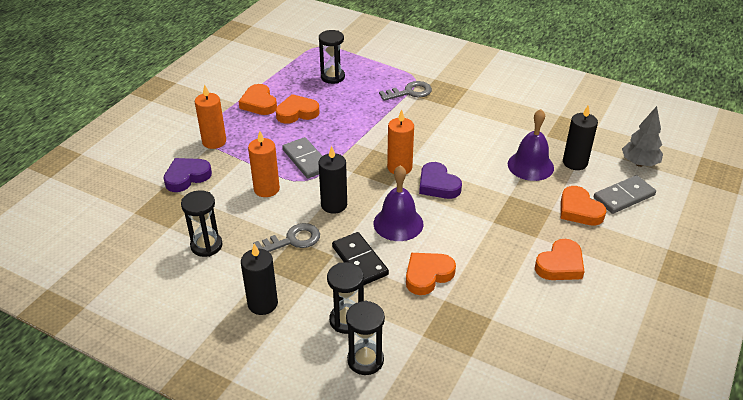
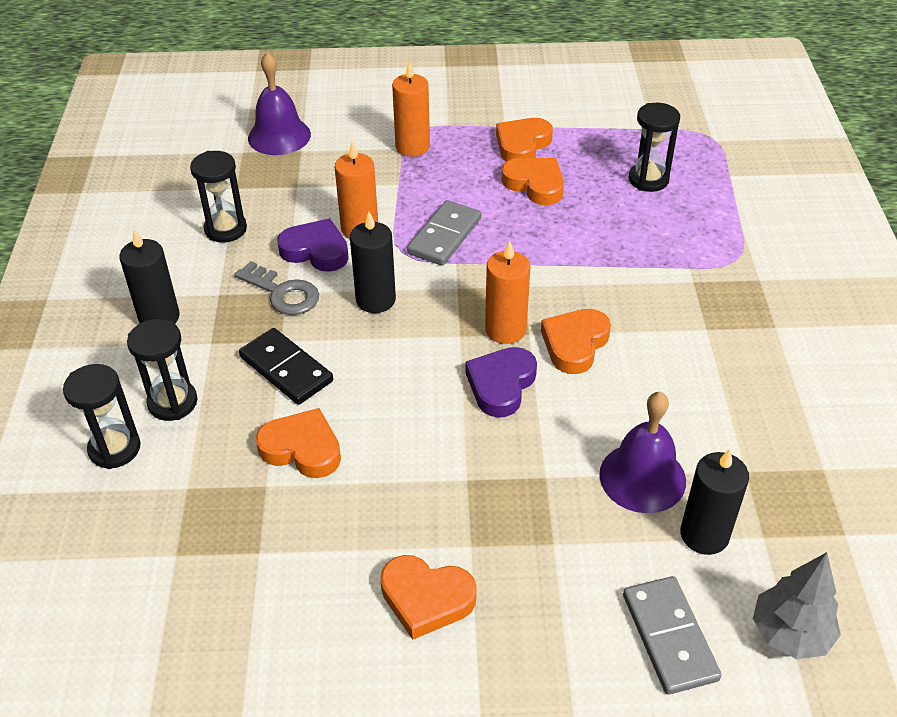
camera: 60 degrees right, 5 degrees up
(187, 177) = (330, 158): purple heart -> purple heart (316, 250)
(359, 261) = (286, 369): black domino -> black domino turned 75 degrees counterclockwise
(398, 223) = (385, 376): purple bell -> purple bell (279, 136)
(410, 92) = (694, 268): grey key -> none
(579, 210) = (580, 581): orange heart -> orange heart (575, 344)
(623, 196) = (669, 637): grey domino -> grey domino turned 45 degrees clockwise

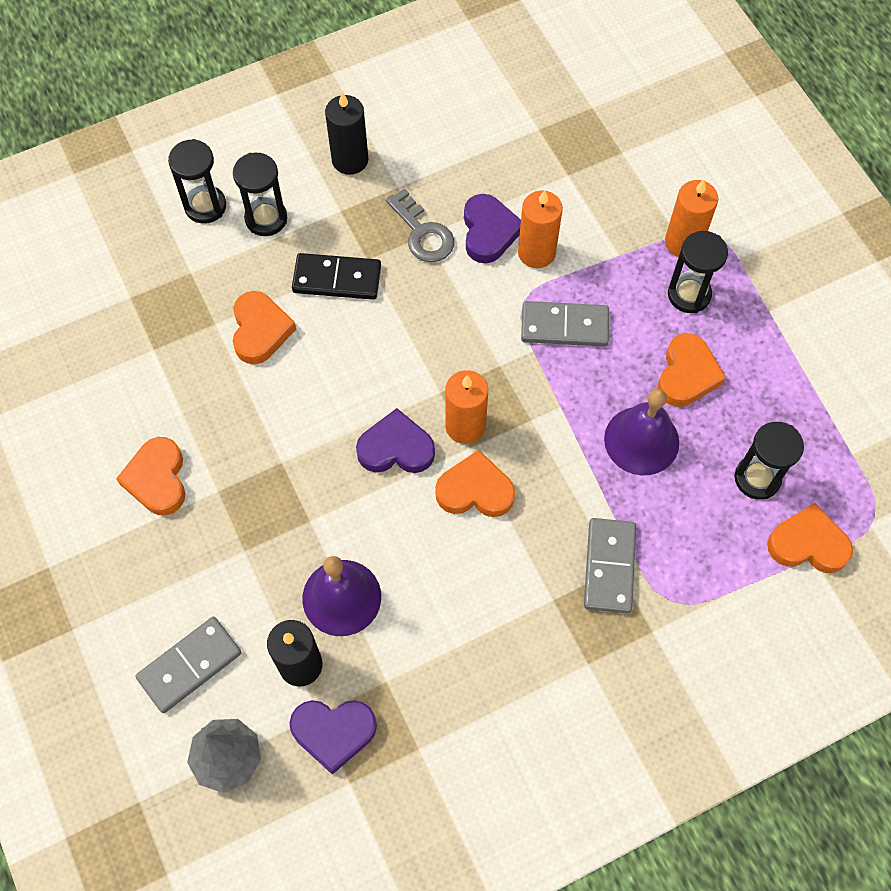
camera: 65 degrees right, 20 degrees up
(225, 229) = (479, 150): black hourglass -> black hourglass (689, 294)
(279, 136) = (632, 124): purple bell -> purple bell (641, 440)
(282, 293) = (422, 233): grey key -> grey key turned 45 degrees counterclockwise
(286, 369) = (337, 279): black domino -> black domino turned 75 degrees clockwise
(375, 300) = (450, 307): black candle -> none
(522, 145) = (745, 339): orange heart -> orange heart (808, 544)
(689, 285) = (609, 566): none -> grey domino
(787, 530) = (333, 732): none -> purple heart

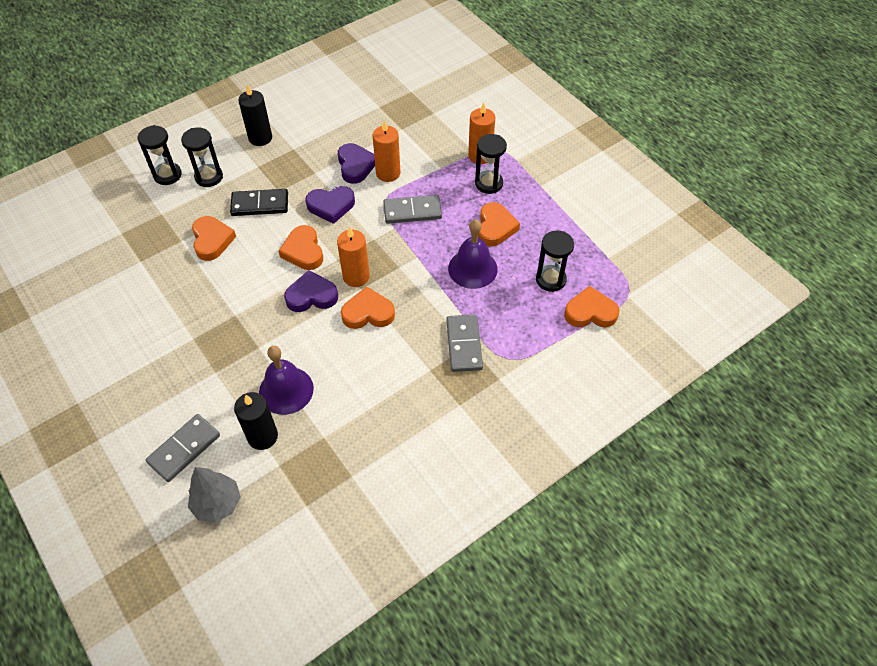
camera: 10 degrees left, 10 degrees down
(157, 479) = (150, 337): orange heart -> orange heart (303, 251)
(333, 732) = (291, 475): purple heart -> purple heart (331, 206)
(422, 233) = (313, 172): grey key -> none

